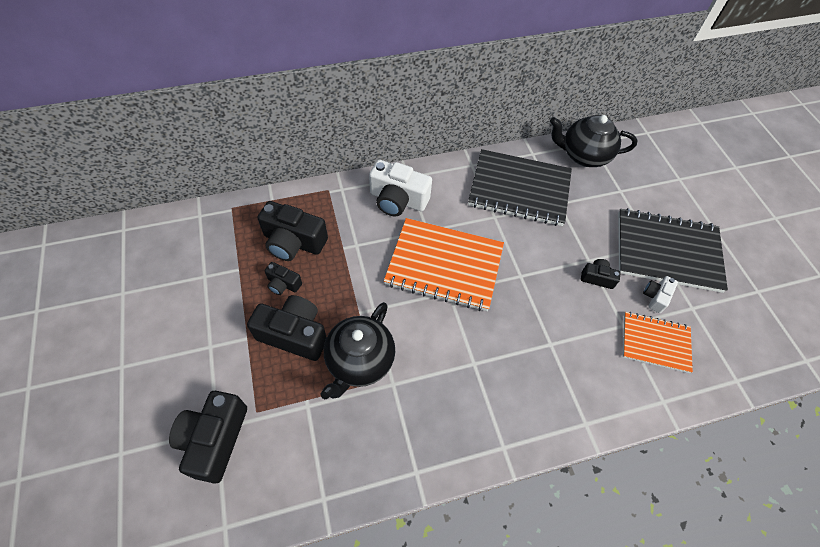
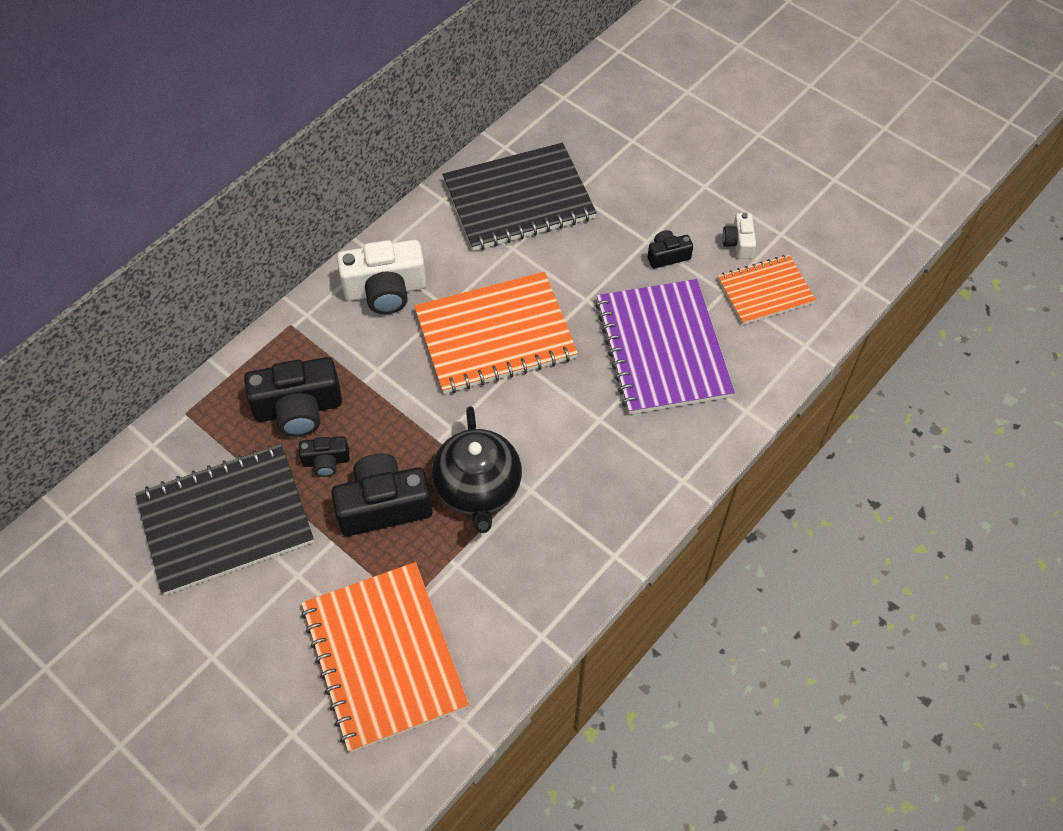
camera: 30 degrees left, 0 degrees up
(215, 439) = (384, 656): black camera -> orange notebook
(552, 340) = (663, 348): none -> purple notebook
(583, 155) = (565, 118): black teapot -> none
(667, 251) = (722, 185): black notebook -> black notebook (226, 520)

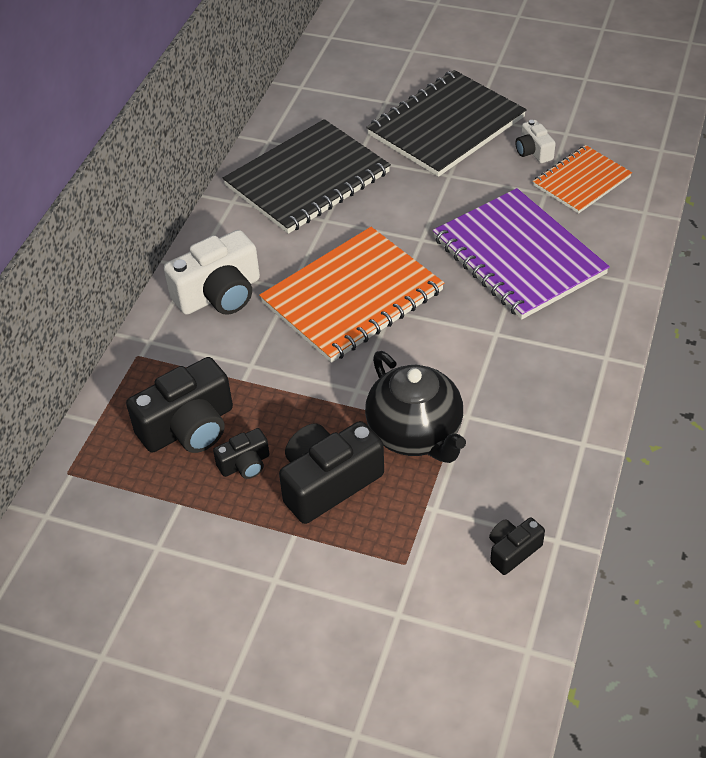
camera: 20 degrees left, 10 degrees down
(226, 520) = (167, 557): black notebook -> black notebook (446, 126)
(384, 656) = (411, 621): orange notebook -> none
(667, 256) = (475, 181): black camera -> black camera (512, 551)

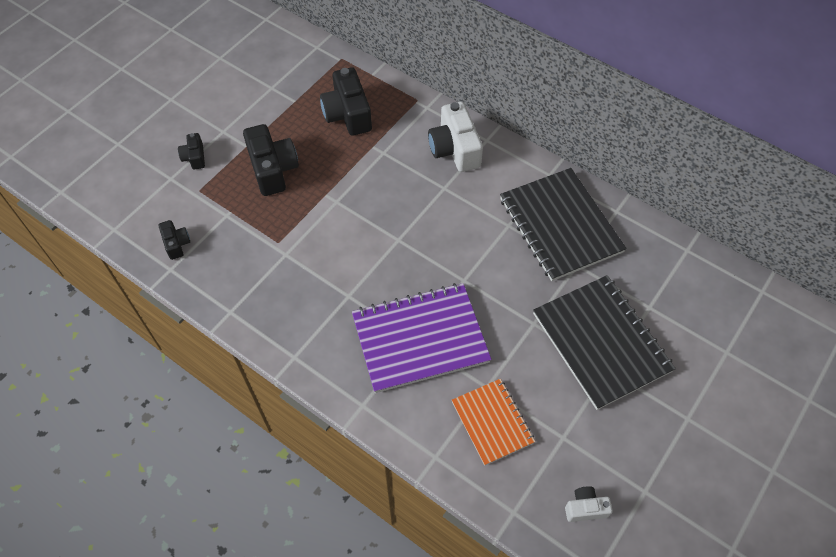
camera: 105 degrees right, 10 degrees up
(245, 464) = (307, 134): black camera -> black camera (194, 157)
(352, 296) = (421, 221): orange notebook -> none
(415, 434) = (285, 222): black teapot -> none
(533, 151) = (545, 399): white camera -> white camera (585, 508)

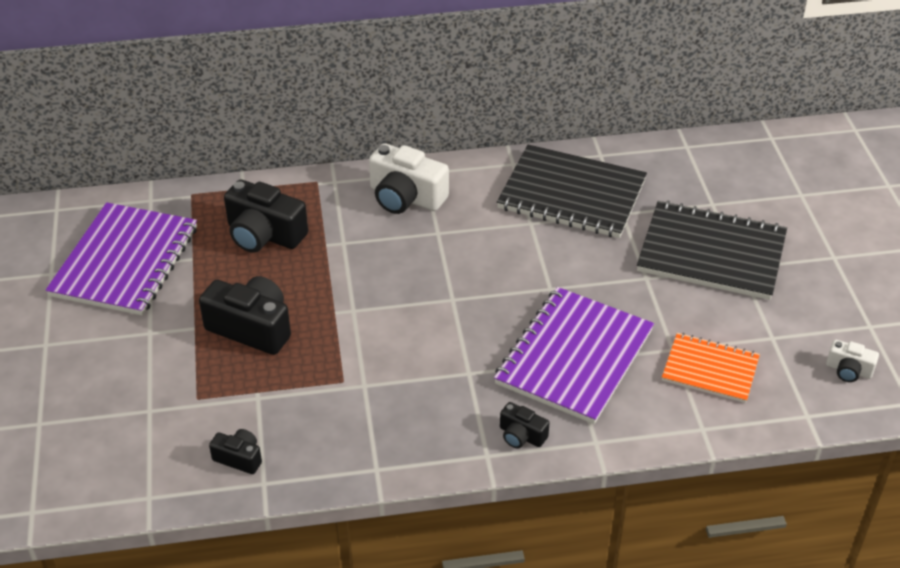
camera: 45 degrees left, 15 degrees down
(194, 157) = (150, 375): black camera -> black camera (521, 435)
(261, 77) = (125, 261): none -> purple notebook
(585, 508) = (848, 370): white camera -> white camera turned 105 degrees counterclockwise

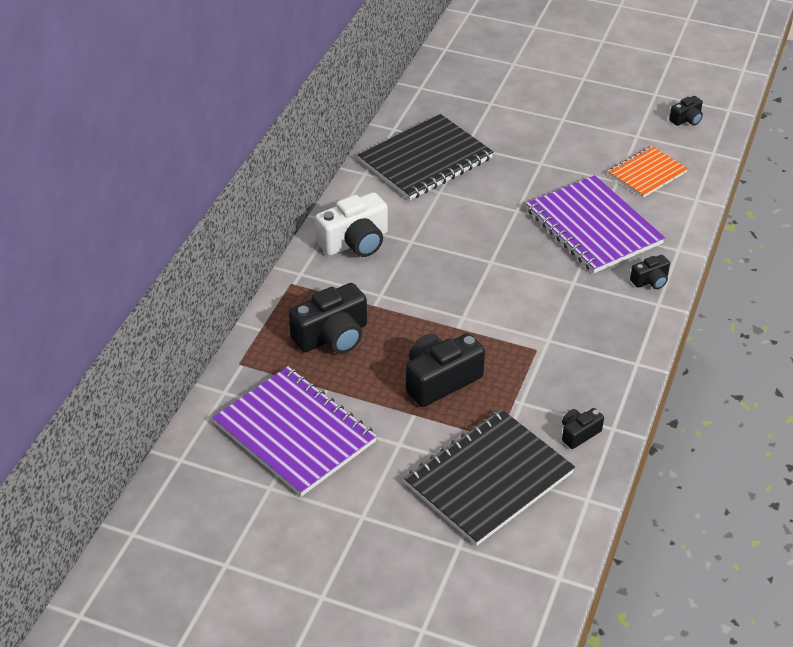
camera: 60 degrees left, 0 degrees up
(711, 253) = (539, 125): black notebook -> black notebook (489, 479)
(848, 370) = (686, 119): white camera -> black camera

